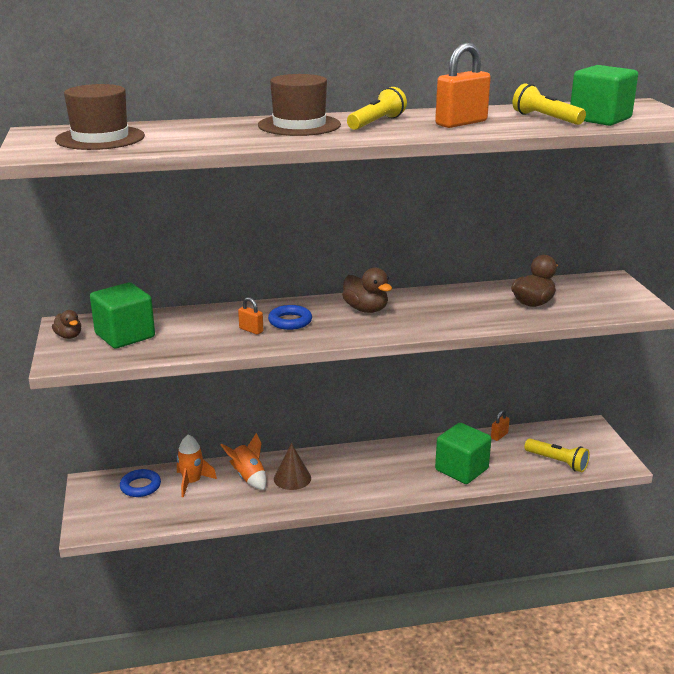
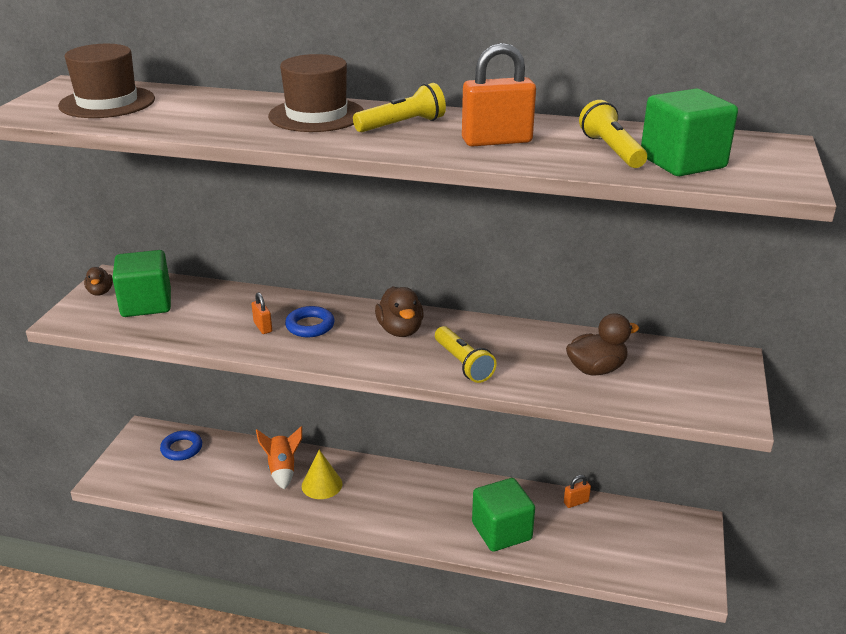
camera: 25 degrees right, 5 degrees up
(192, 482) = (228, 459): orange rocket -> none
(292, 478) = (322, 485): brown cone -> yellow cone
(557, 462) = (619, 558): yellow flashlight -> yellow flashlight (463, 364)

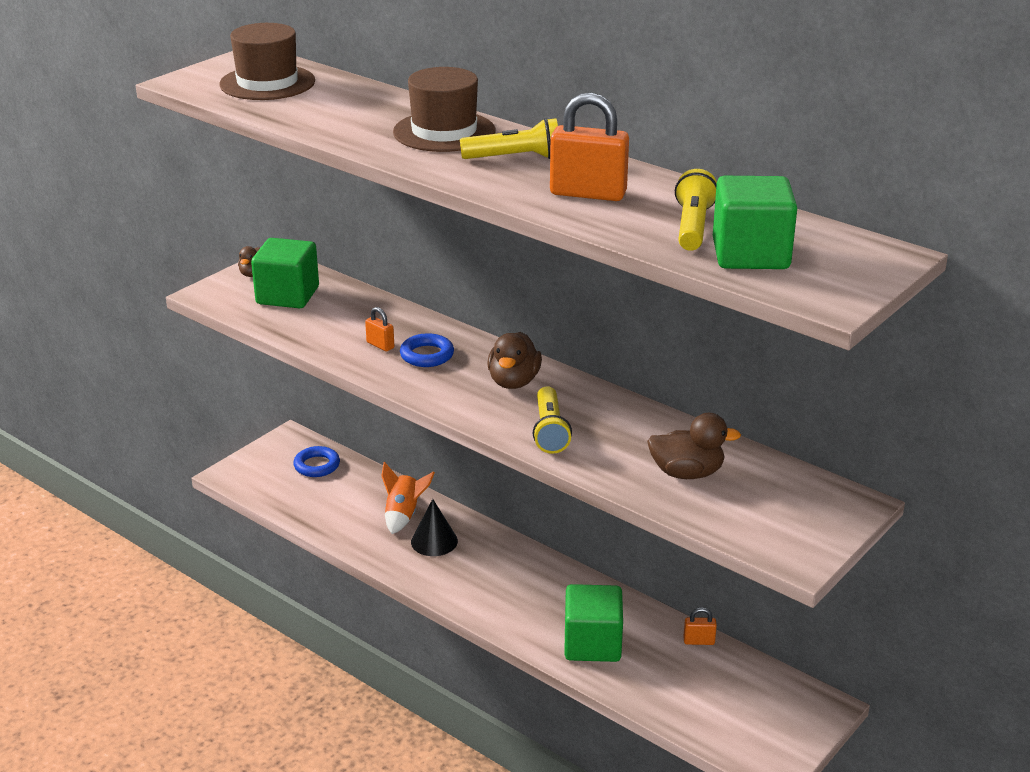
camera: 25 degrees right, 0 degrees up
(263, 327) = (380, 345): orange padlock -> orange padlock turned 45 degrees counterclockwise
(322, 485) = (434, 541): yellow cone -> black cone

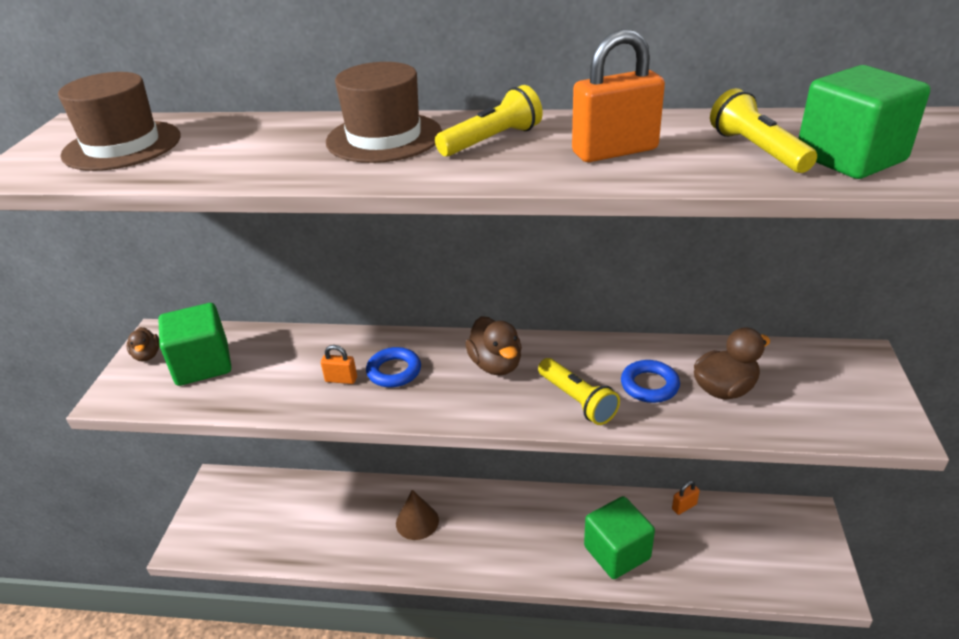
camera: 30 degrees left, 5 degrees up
(317, 465) = (260, 498): blue ring -> blue ring (649, 385)
(403, 515) = (372, 509): orange rocket -> none
(434, 541) = (417, 521): black cone -> brown cone

